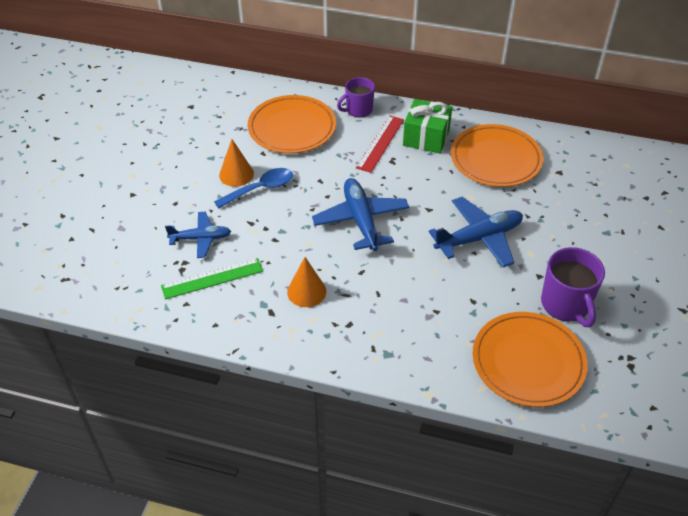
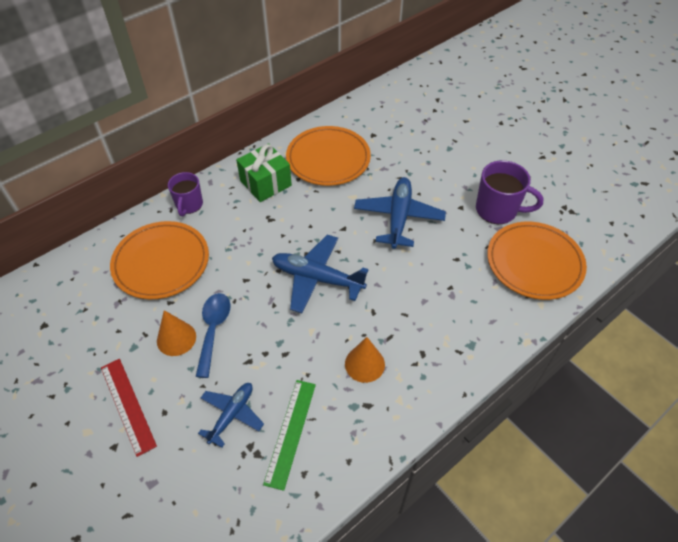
camera: 55 degrees left, 5 degrees up
(380, 143) = (243, 214): red ruler -> red ruler (127, 405)

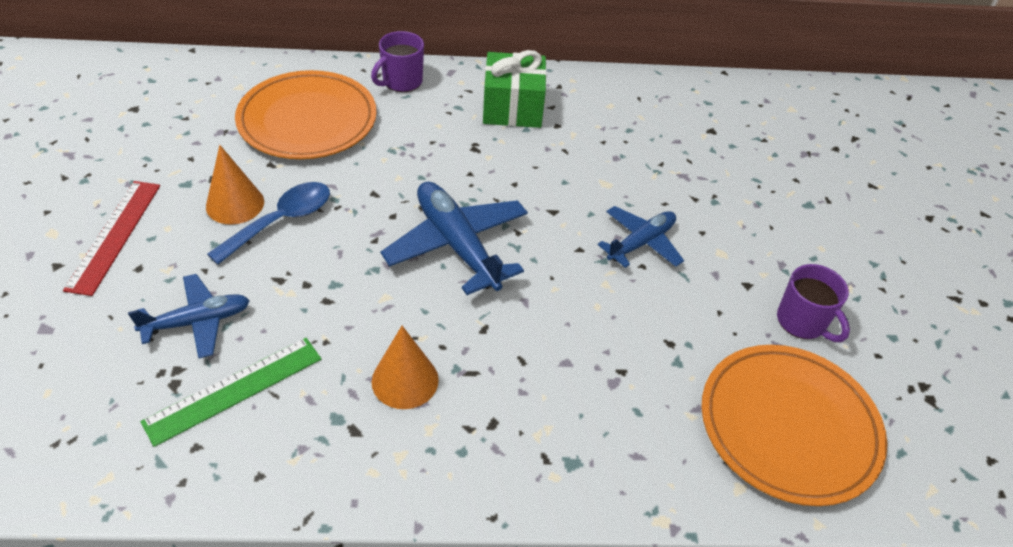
camera: 35 degrees right, 5 degrees down
(328, 159) = (620, 125): orange plate -> none
(398, 217) = (641, 243): blue plane -> blue plane, size x0.63
(497, 210) = (802, 322): purple mug -> purple mug, size x0.66

